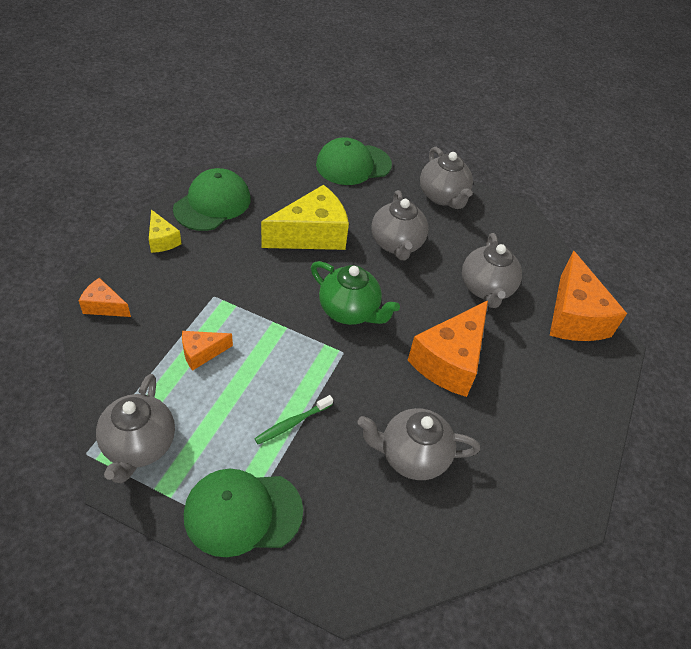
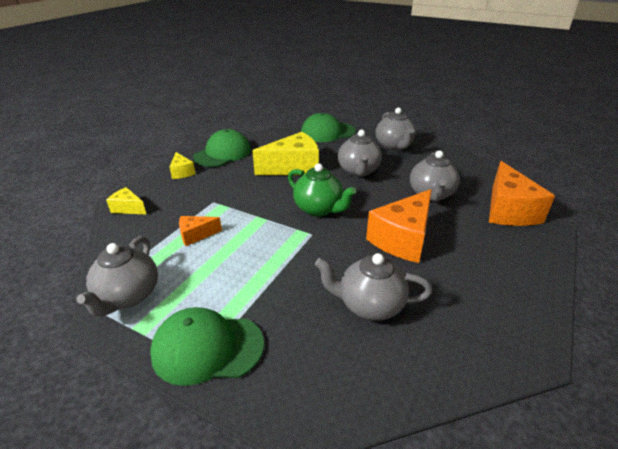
camera: 10 degrees right, 15 degrees down
(104, 306) = (128, 208): orange cheese -> yellow cheese
(292, 423) = (263, 281): green toothbrush -> none

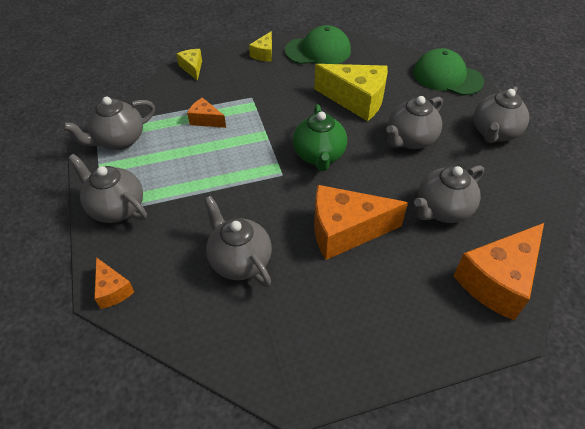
camera: 45 degrees right, 15 degrees up
(207, 348) = (116, 208): green cap -> grey teapot
(305, 413) = (112, 290): none -> orange cheese

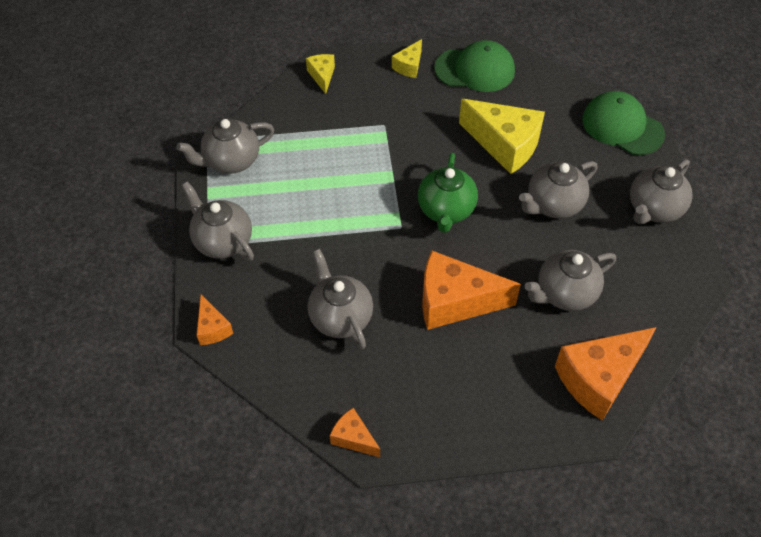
camera: 10 degrees right, 5 degrees up
(205, 120) = (328, 148): orange cheese -> orange cheese (353, 438)

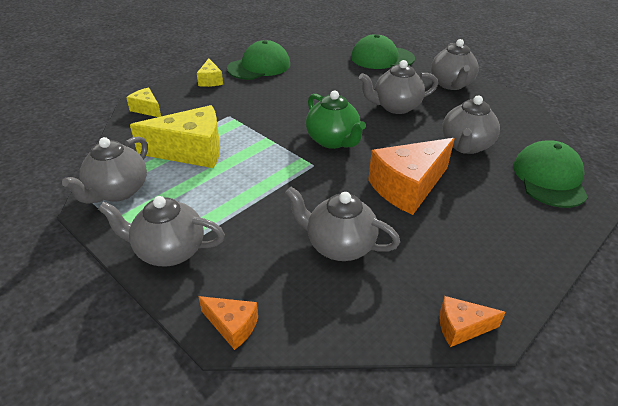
camera: 40 degrees left, 15 degrees down
(504, 145) = (326, 92): yellow cheese -> yellow cheese (191, 151)
(553, 205) = (395, 107): grey teapot -> grey teapot turned 60 degrees clockwise
(599, 379) = (549, 178): orange cheese -> green cap

